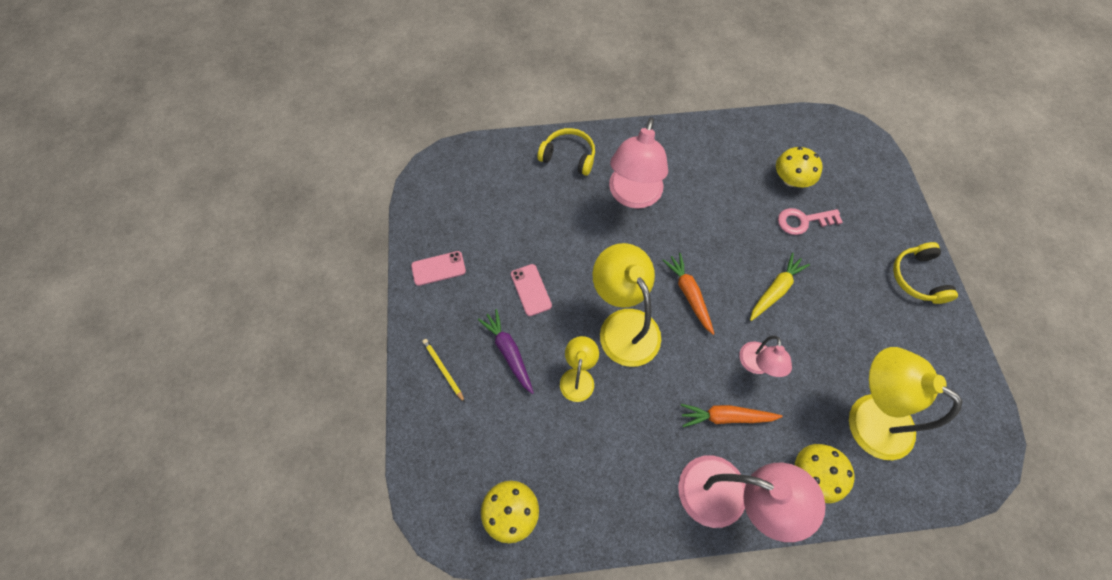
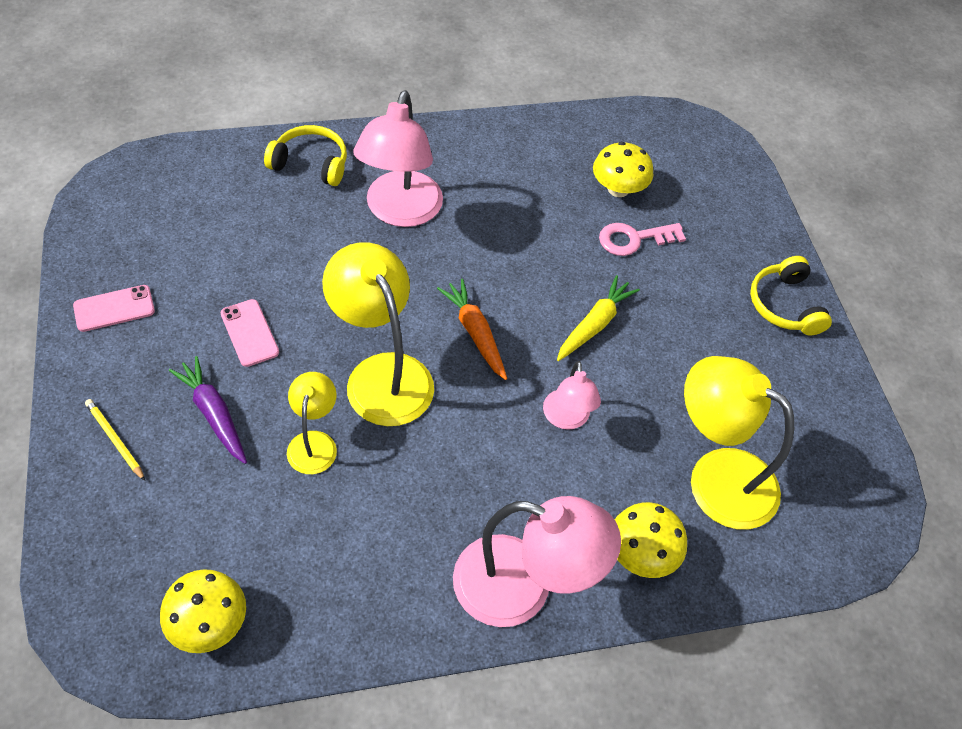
camera: 10 degrees left, 10 degrees down
(726, 416) = (523, 485): orange carrot -> none

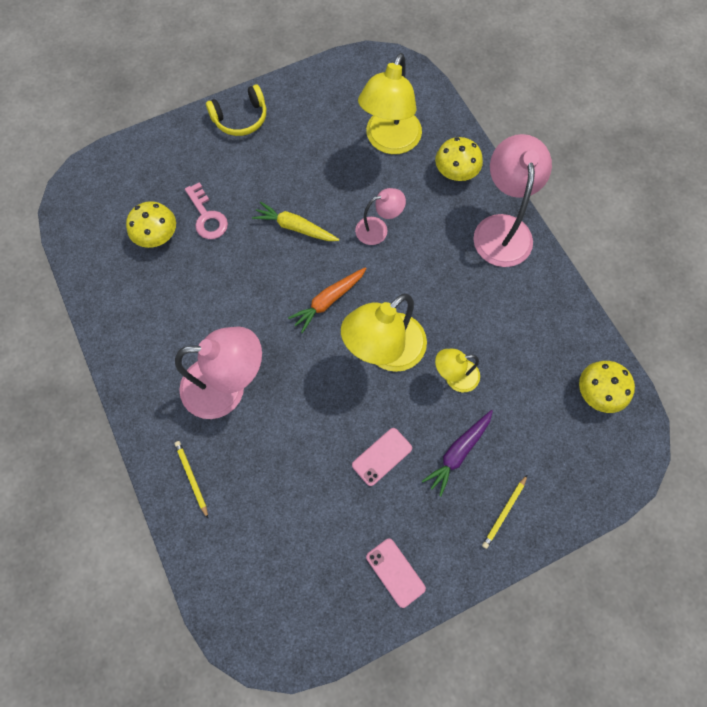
camera: 100 degrees left, 15 degrees up
(311, 163) = (192, 478): yellow headphones -> yellow pencil

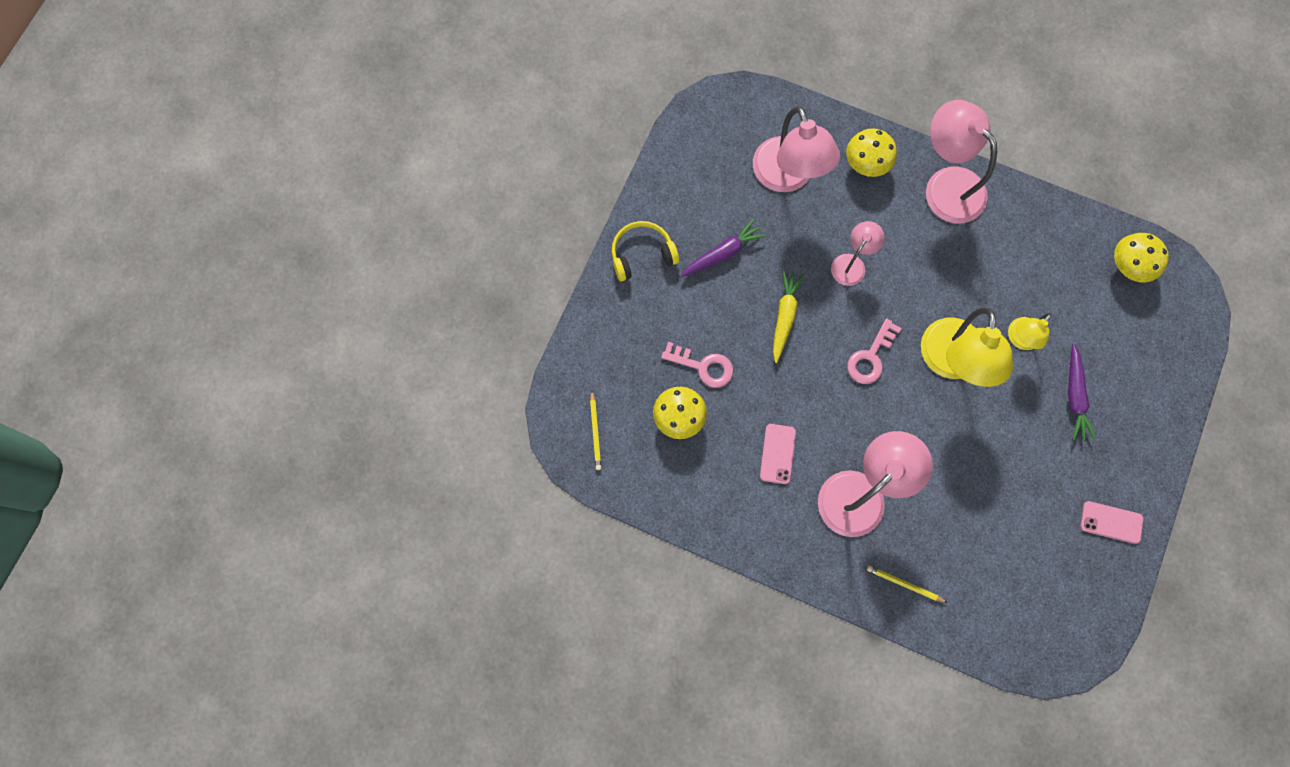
camera: 40 degrees left, 5 degrees up
(241, 118) = (642, 254): yellow headphones -> yellow headphones turned 135 degrees counterclockwise
(294, 156) = (722, 253): none -> purple carrot
(295, 227) = (784, 316): yellow carrot -> yellow carrot turned 120 degrees clockwise
(328, 301) = (870, 357): orange carrot -> pink key
(382, 456) = (1025, 446): pink phone -> pink phone (777, 454)
(389, 141) = (787, 177): yellow lamp -> pink lamp
(504, 512) = (1144, 413): yellow pencil -> yellow pencil (595, 431)

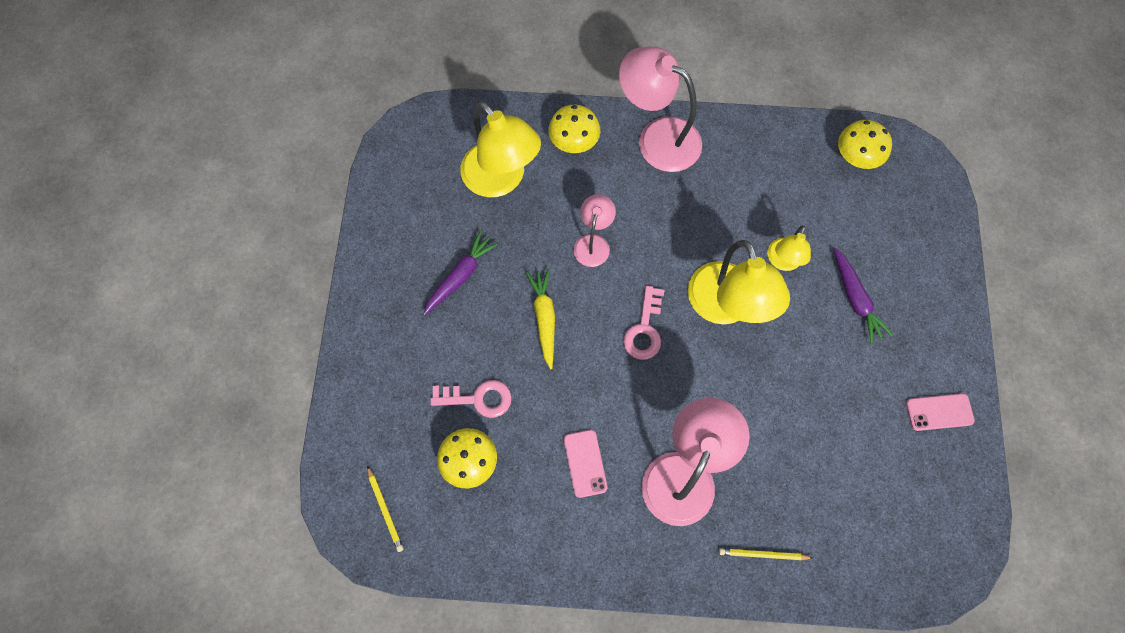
camera: 20 degrees left, 5 degrees down
(642, 254) = (378, 305): yellow headphones -> none
(787, 177) = (501, 180): pink lamp -> yellow lamp

